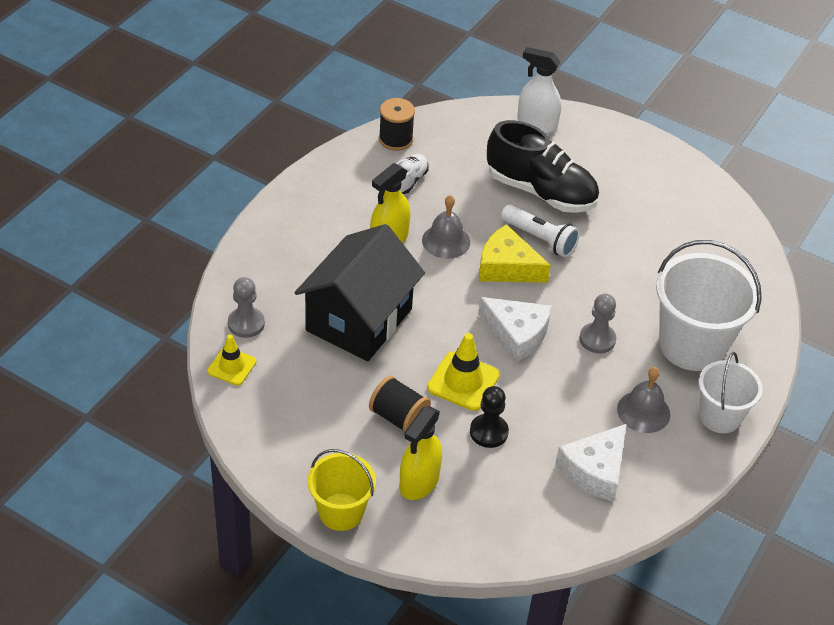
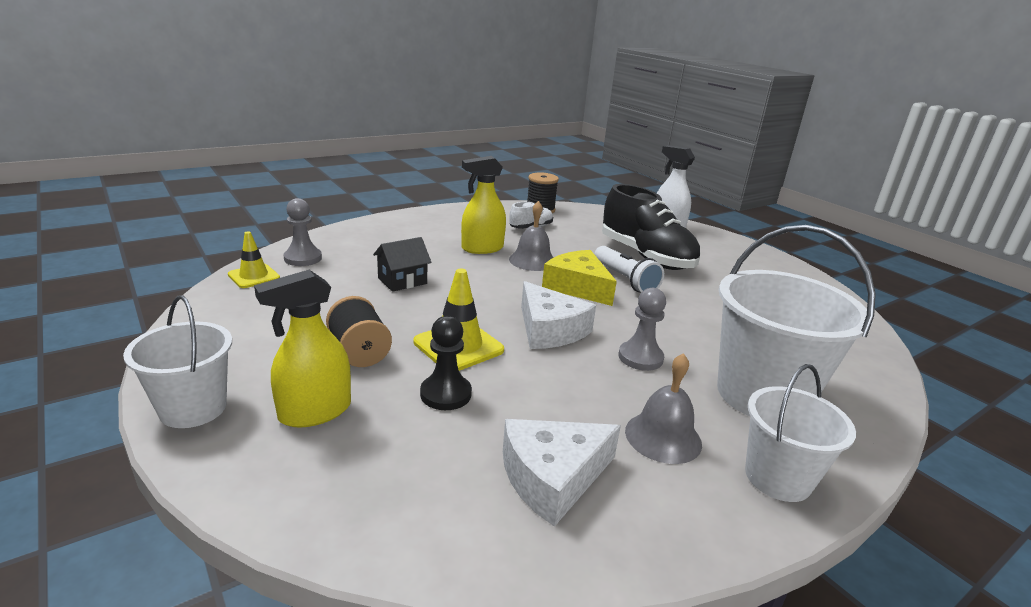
camera: 25 degrees right, 20 degrees down
(341, 512) = (193, 408): yellow bucket -> white bucket
(359, 320) = (402, 281): black house -> black house, size x0.44

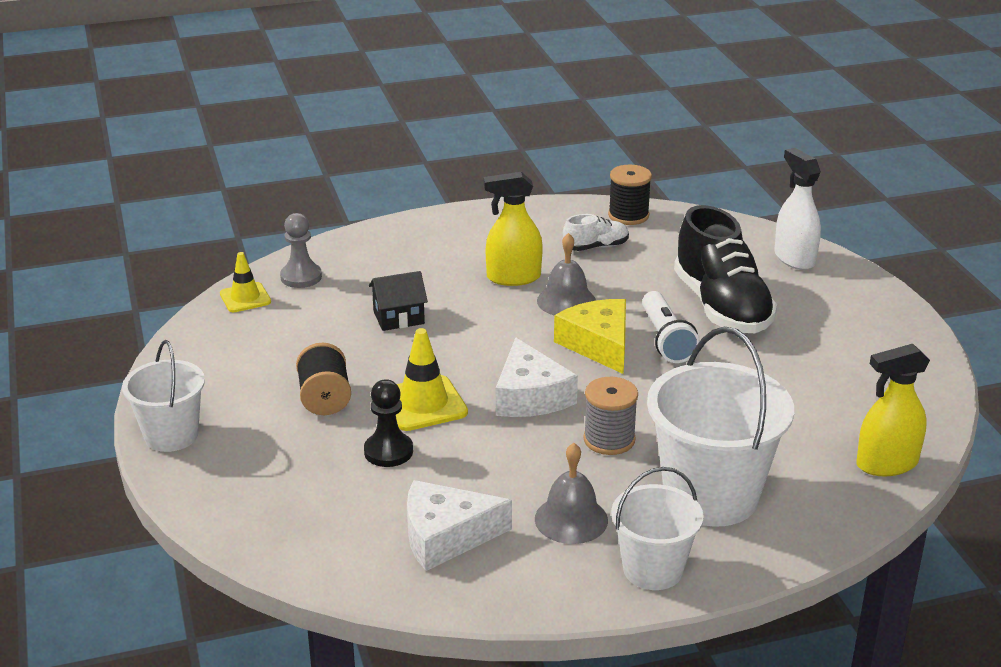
camera: 20 degrees right, 5 degrees up
(314, 412) = (268, 452): yellow spray bottle -> yellow spray bottle (886, 464)
(640, 357) = (609, 439): grey pawn -> grey spool

